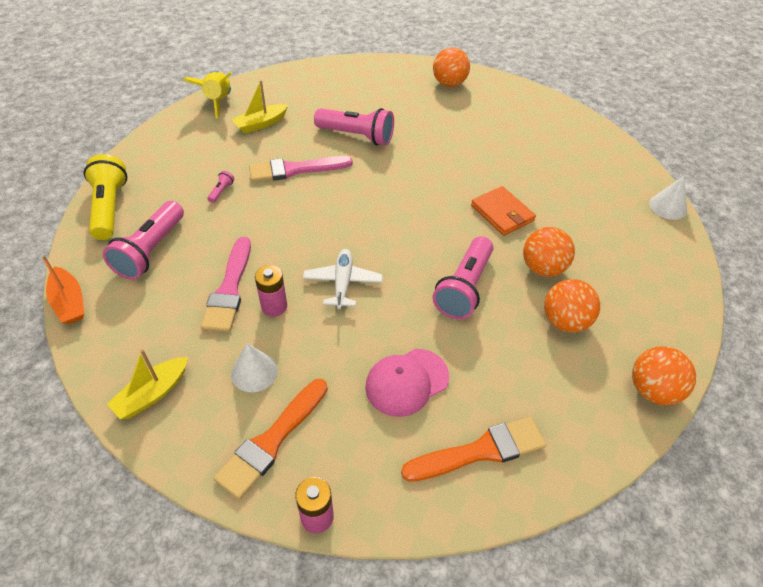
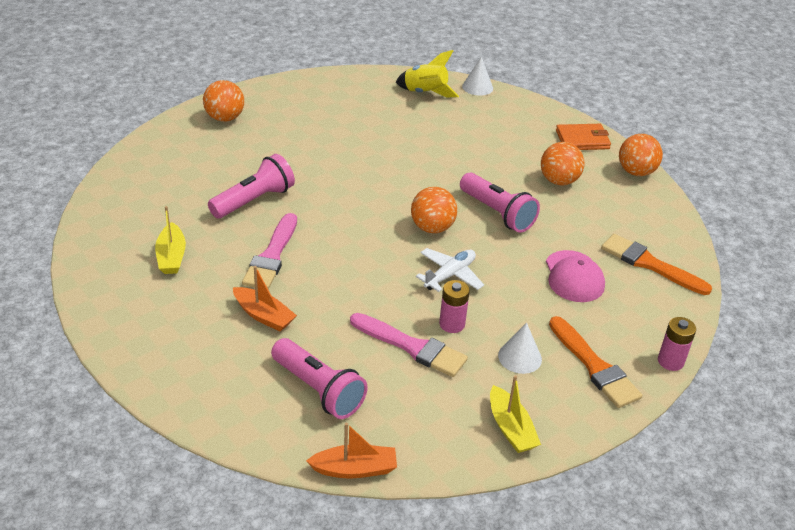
camera: 65 degrees left, 10 degrees down
(109, 208) = (221, 409): yellow flashlight -> none
(218, 102) = (95, 276): yellow rocket -> yellow rocket (425, 93)
(221, 191) = (263, 315): pink flashlight -> orange boat
(343, 283) = (450, 275): white plane -> white plane turned 105 degrees clockwise
(480, 451) = (649, 264): orange brush -> orange brush turned 60 degrees counterclockwise
(502, 213) = (427, 162): orange wallet -> orange wallet (582, 140)
(543, 268) = (501, 168): orange ball -> orange ball (432, 228)

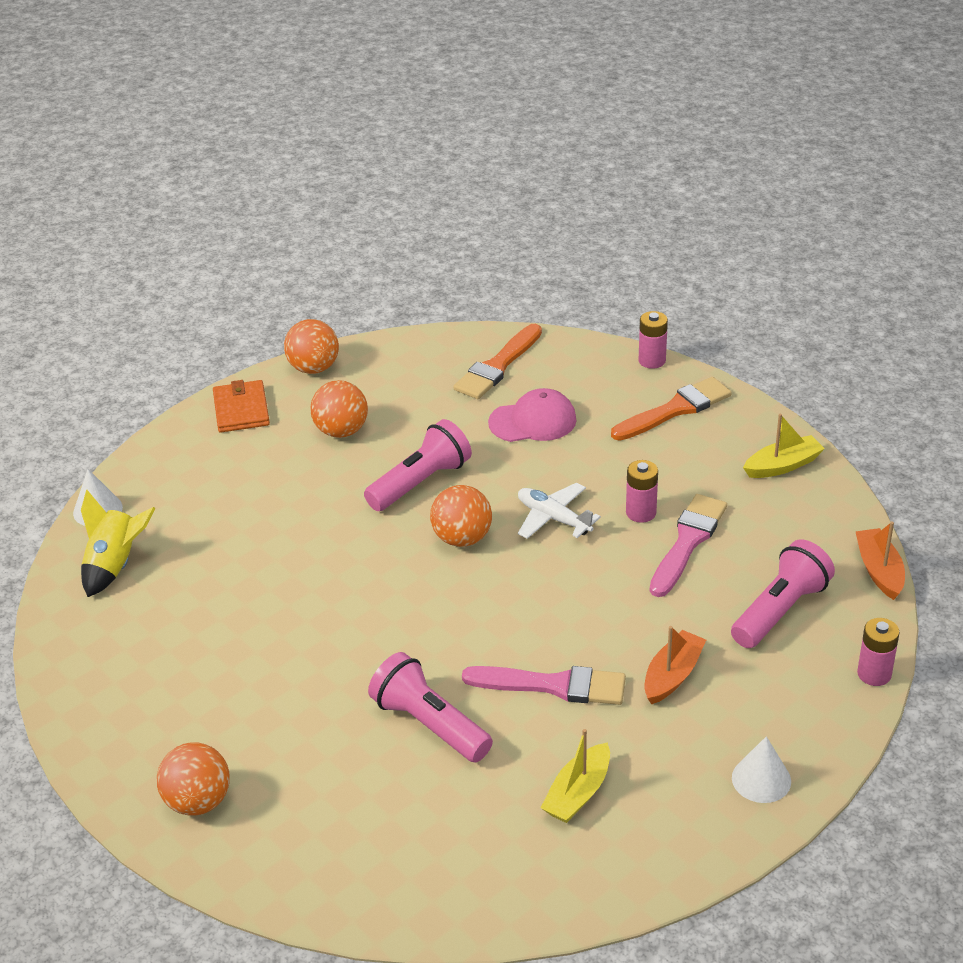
camera: 90 degrees left, 0 degrees up
(171, 256) = (578, 793): yellow boat -> yellow boat turned 135 degrees clockwise
(229, 435) = (874, 674): none -> pink battery
(520, 357) = (678, 461): white cone -> white cone (761, 779)

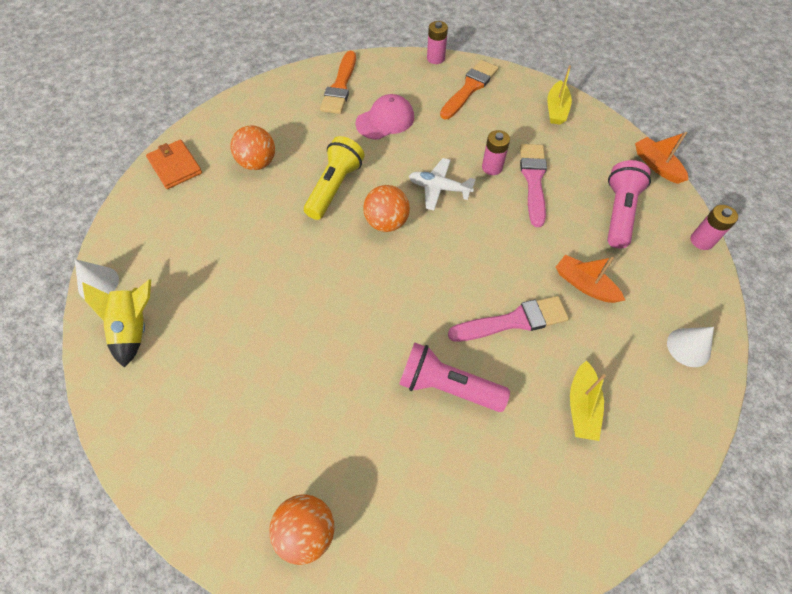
camera: 25 degrees left, 20 degrees up
(314, 368) = (213, 120): orange ball -> none
(420, 482) = (334, 187): pink flashlight -> yellow flashlight
(672, 675) = (585, 285): orange boat -> orange boat turned 60 degrees counterclockwise
(782, 465) = (556, 109): yellow boat -> yellow boat turned 150 degrees clockwise

